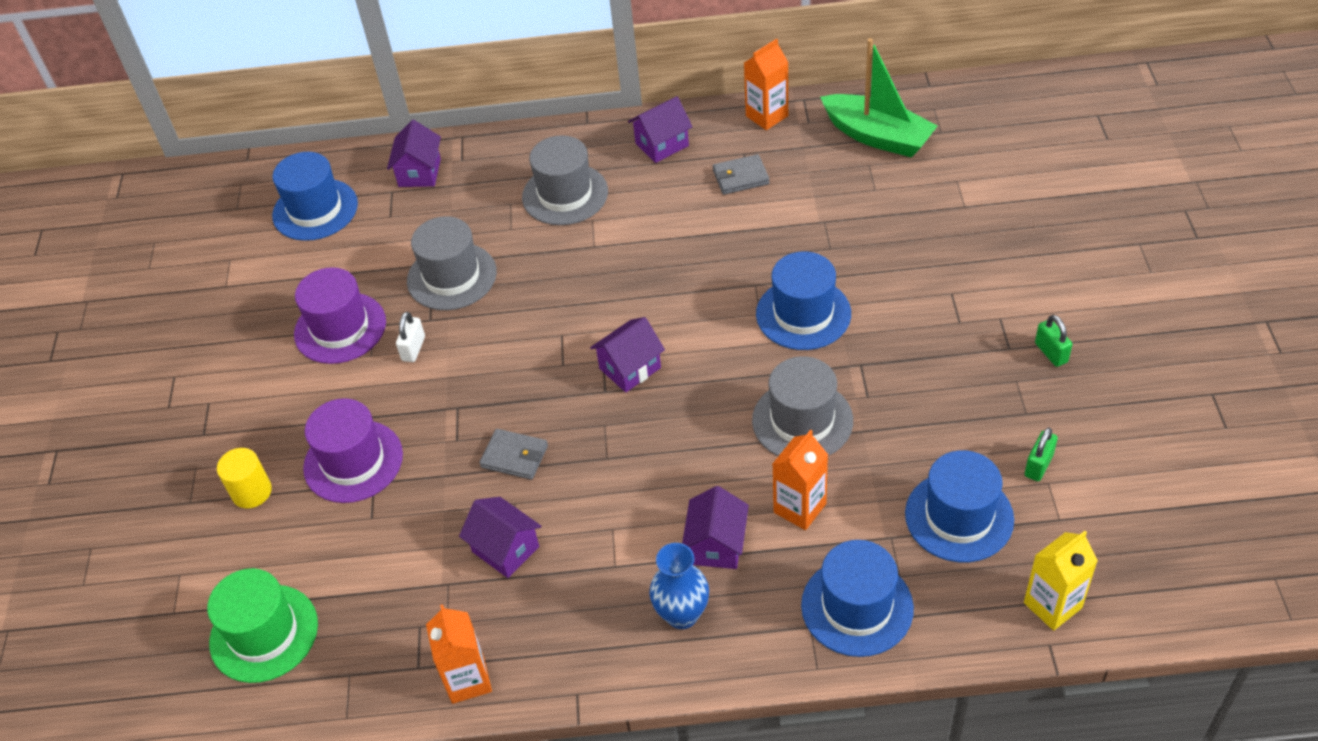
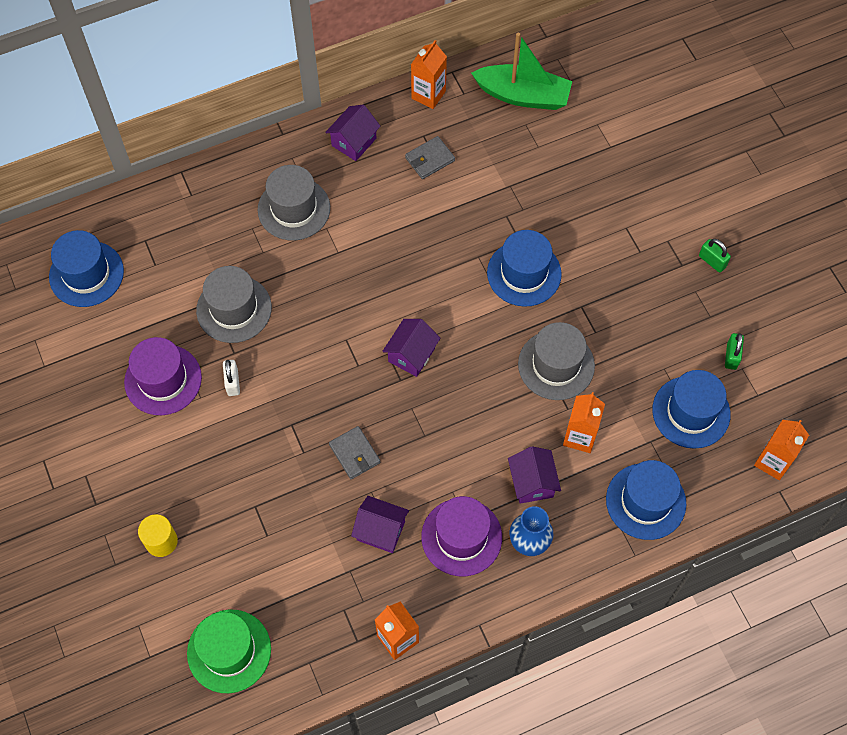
camera: 25 degrees left, 15 degrees up
(353, 461) = (230, 493): purple hat -> purple hat (461, 537)
(419, 172) = (160, 216): purple house -> none
(514, 456) = (354, 454): grey wallet -> grey wallet turned 60 degrees clockwise
(1052, 605) = (773, 462): yellow carton -> orange carton

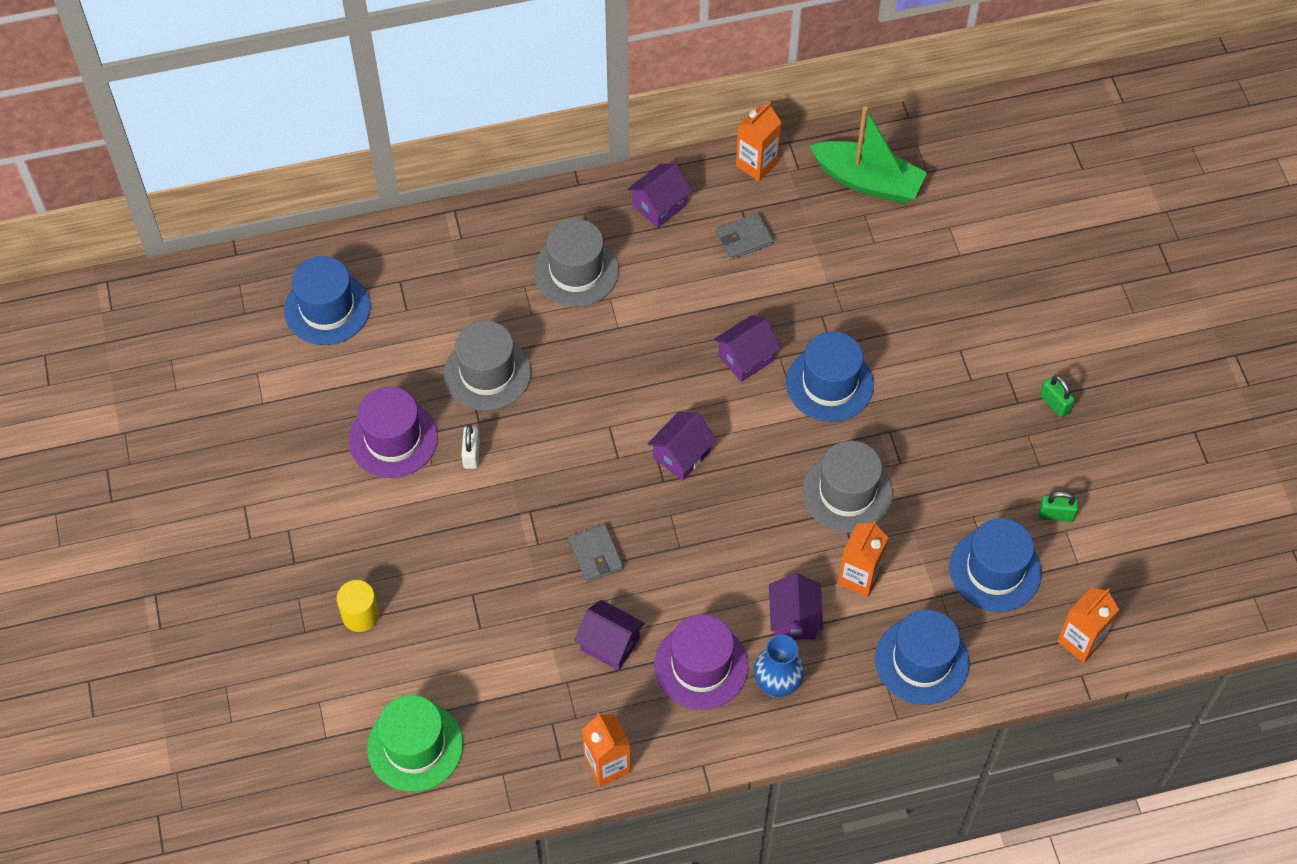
camera: 10 degrees right, 5 degrees down
(450, 262) = (746, 358): none -> purple house
(731, 356) = (1055, 515): green padlock -> green padlock turned 75 degrees clockwise

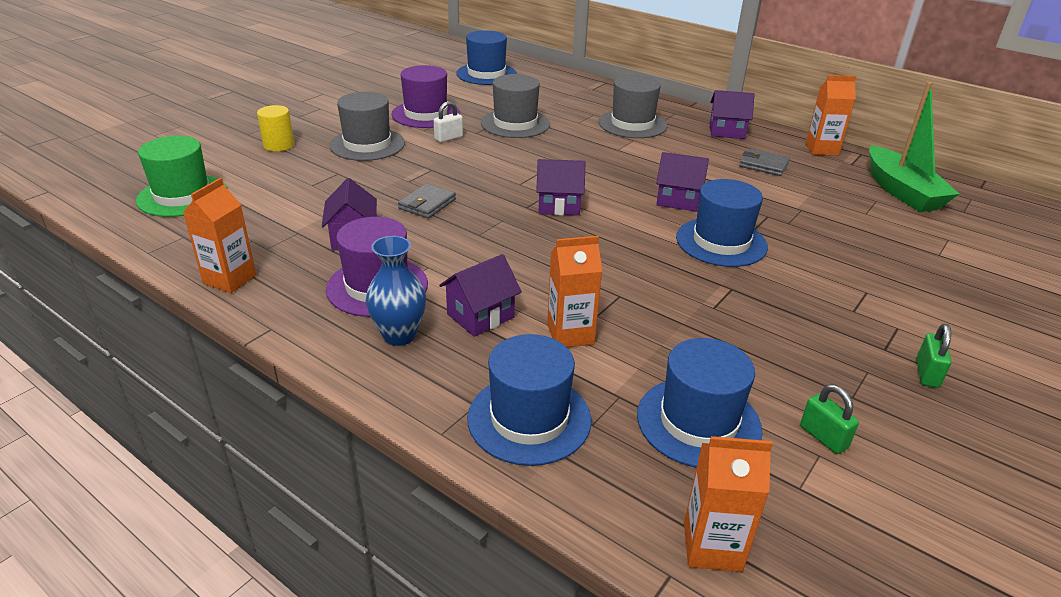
camera: 50 degrees right, 25 degrees down
(847, 492) = (642, 291): grey hat -> grey hat (367, 144)

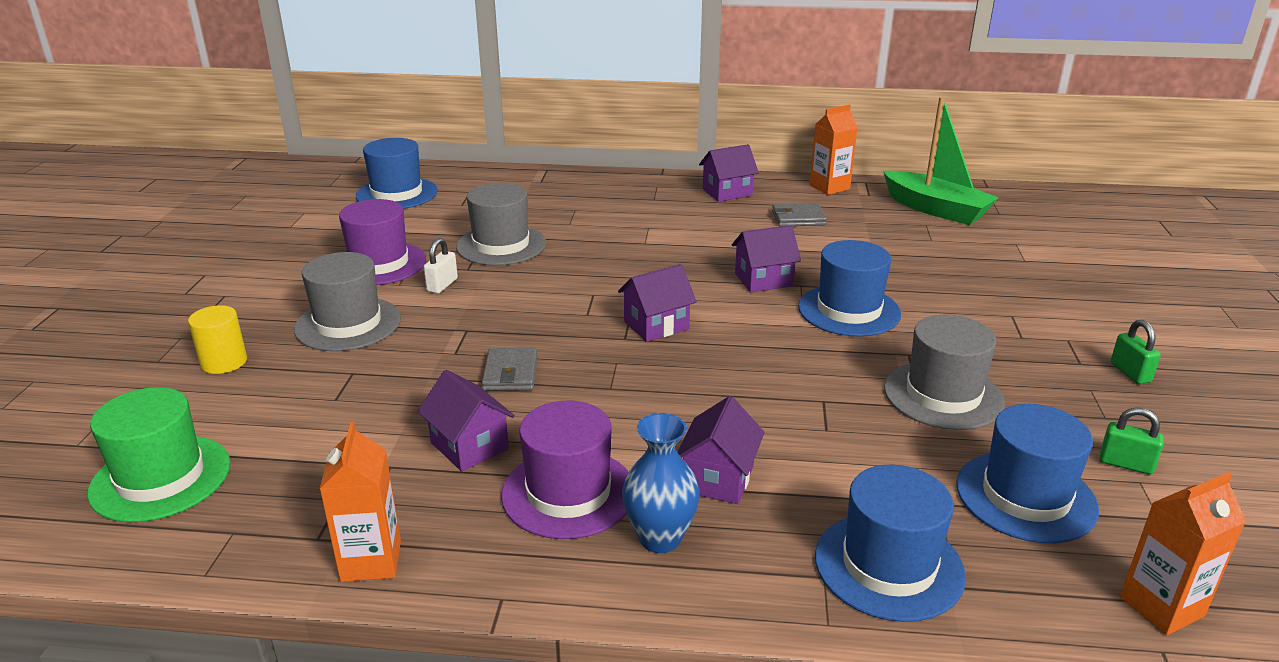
camera: 30 degrees left, 5 degrees down
(570, 334) = (825, 460): orange carton -> none
(632, 124) = (627, 210): grey hat -> grey hat (943, 395)

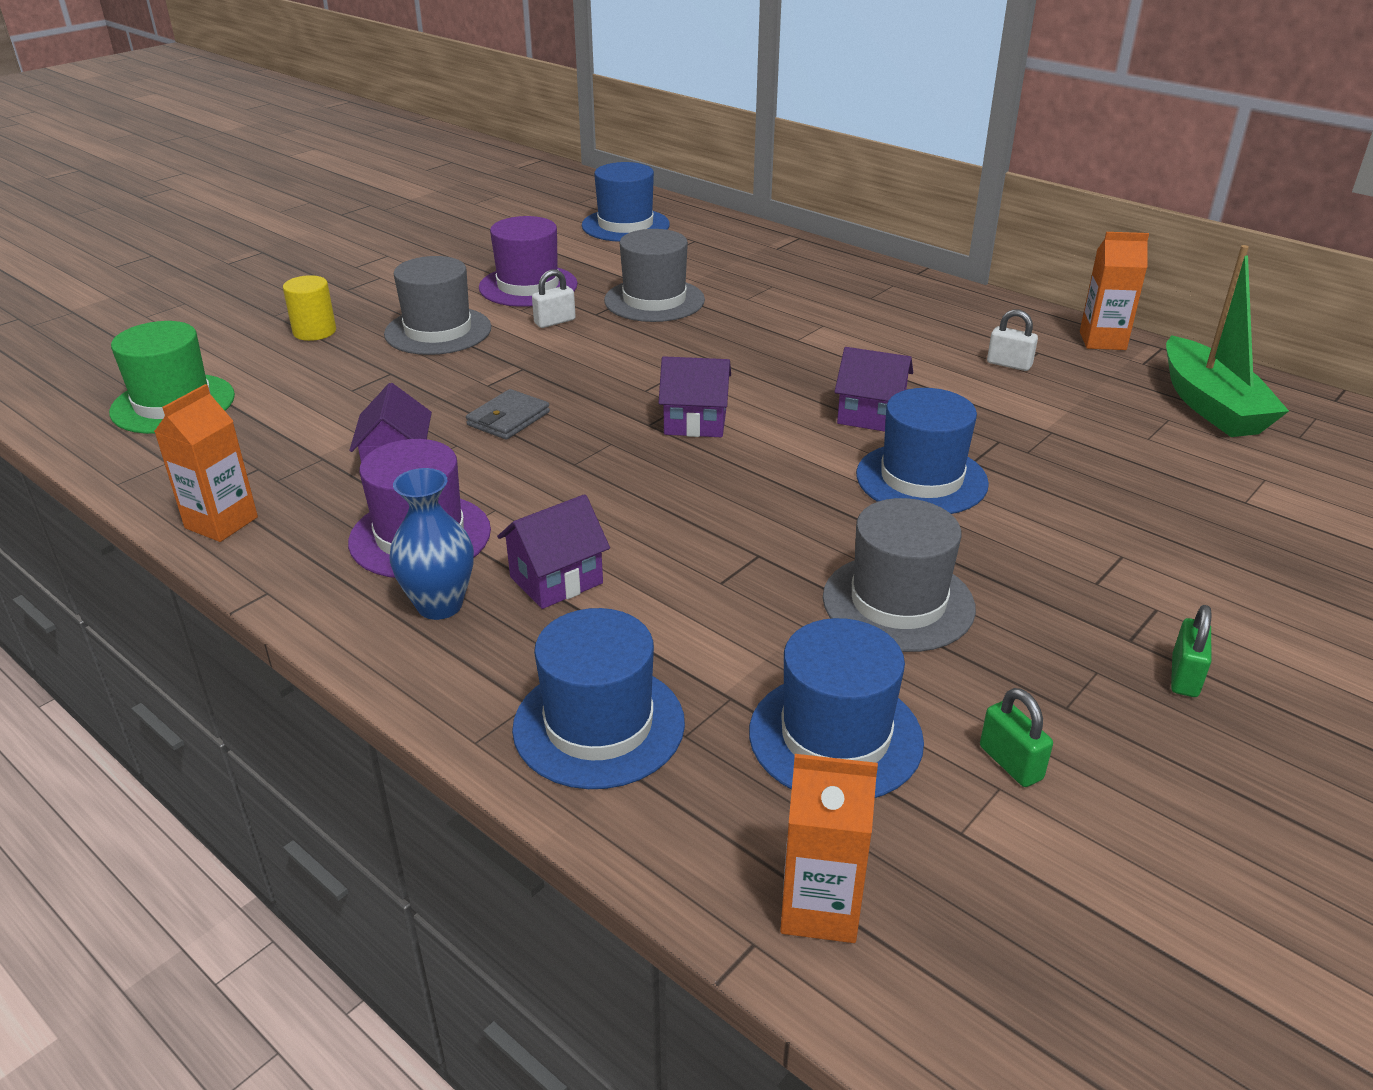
camera: 35 degrees right, 5 degrees up
(727, 192) = (964, 312): purple house -> none
(798, 218) = (1009, 364): grey wallet -> white padlock

